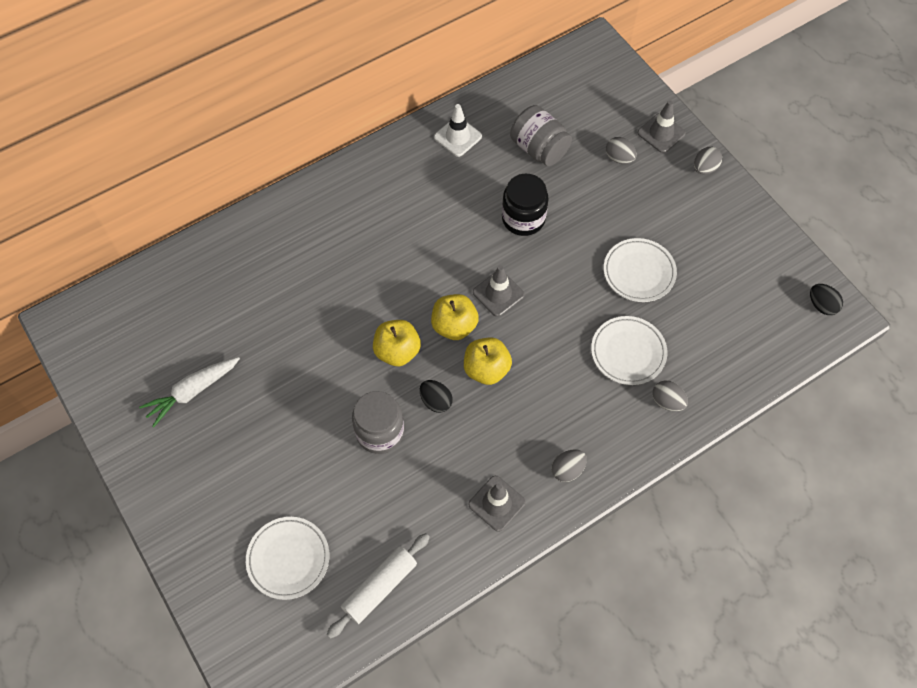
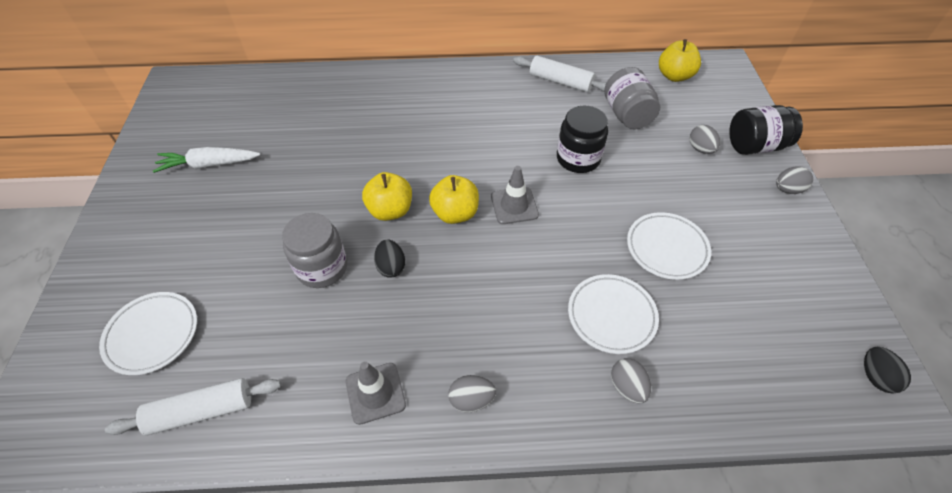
camera: 30 degrees right, 10 degrees down
(458, 137) = (560, 82): white traffic cone -> white rolling pin
(486, 369) = (457, 262): yellow apple -> yellow apple (674, 76)
(661, 133) = (755, 146): grey traffic cone -> black jar

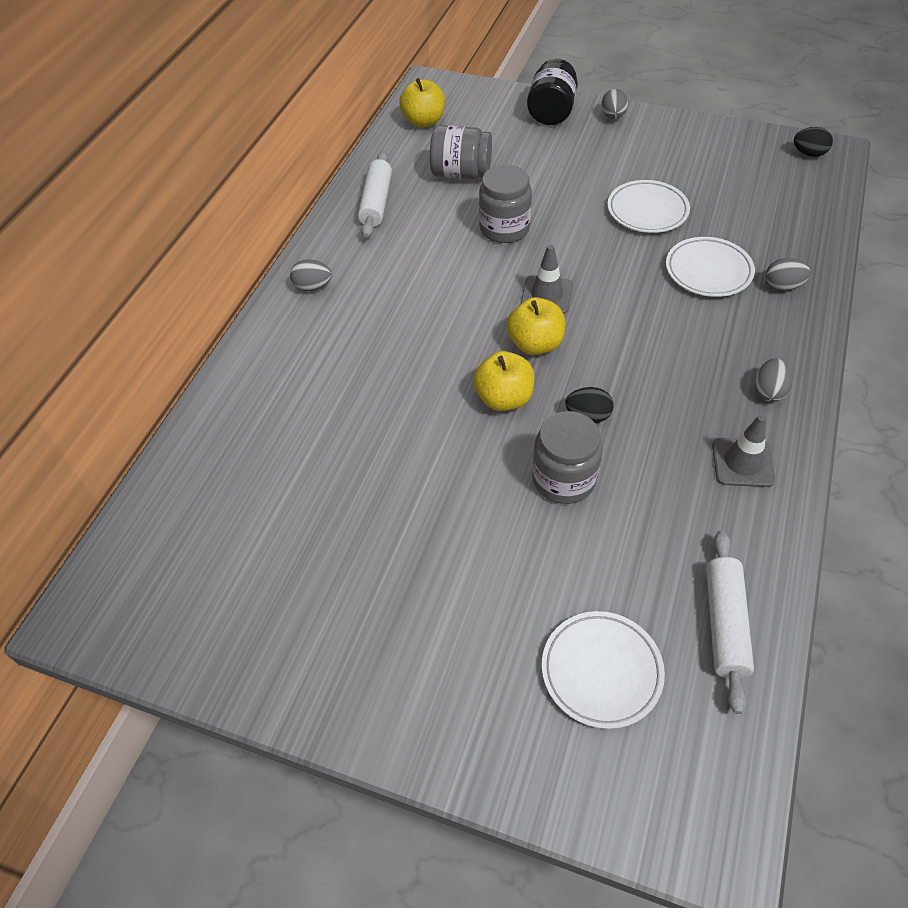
camera: 65 degrees left, 0 degrees up
(209, 165) = (317, 580): white carrot -> none
(560, 82) = (376, 202): white rolling pin -> white rolling pin turned 45 degrees counterclockwise
(578, 158) = (504, 228): black jar -> grey jar
(700, 149) = (537, 145): grey egg -> grey egg (313, 287)

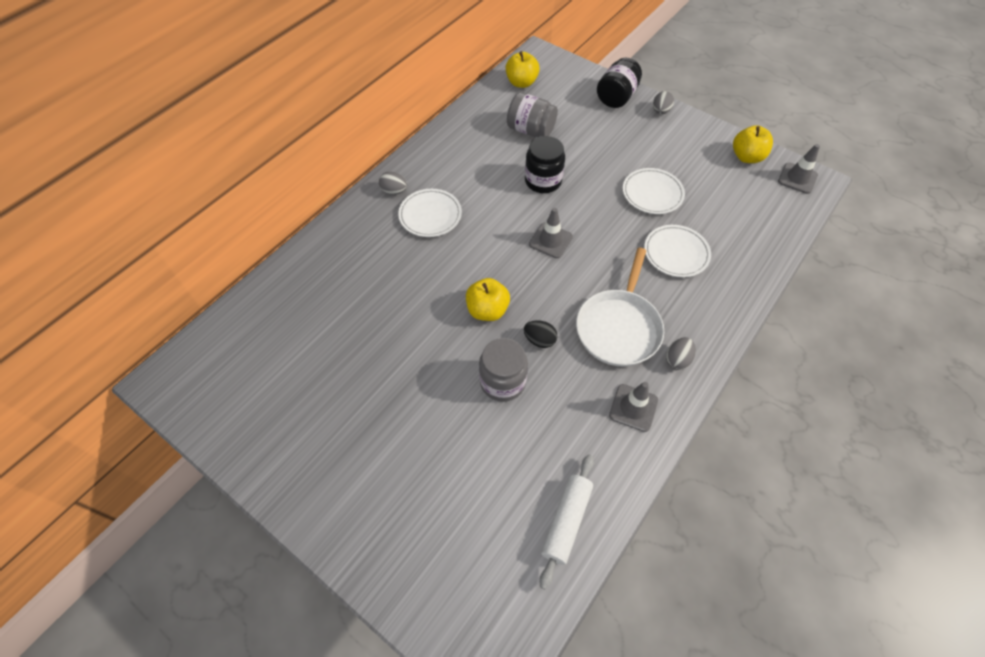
camera: 15 degrees right, 5 degrees up
(376, 202) = (462, 138): white rolling pin -> none
(504, 228) = (543, 181): grey jar -> black jar
(535, 344) = (526, 275): yellow apple -> yellow apple (746, 157)
(601, 671) = (468, 526): white plate -> white plate (430, 215)
(680, 373) = (619, 327): none -> white pan
(782, 286) = (726, 280): grey egg -> none
(809, 153) = (797, 178): black egg -> grey traffic cone

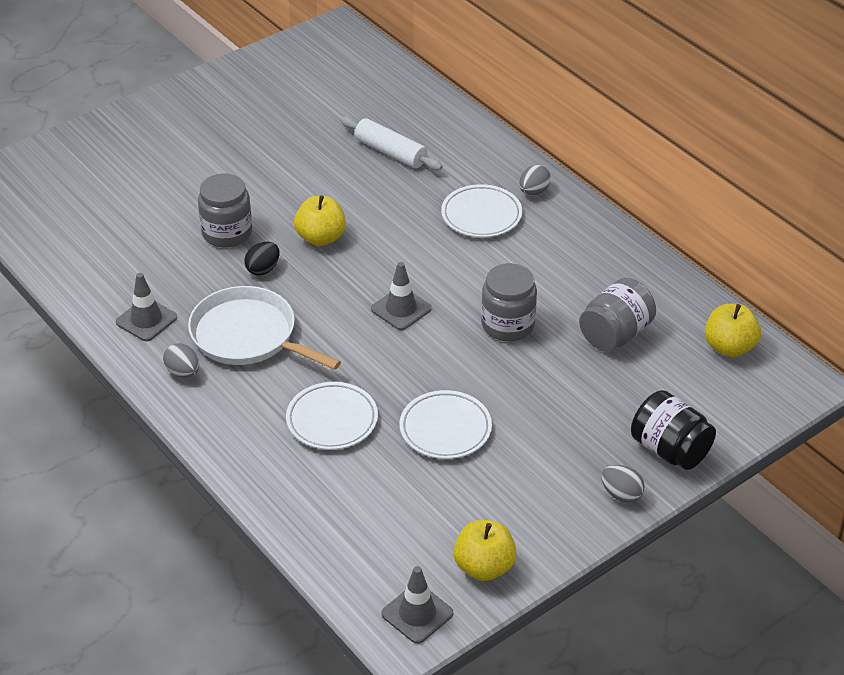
camera: 105 degrees right, 15 degrees down
(543, 181) = (508, 325): black jar -> grey jar
(566, 521) = (64, 245): white rolling pin -> white rolling pin (390, 152)

